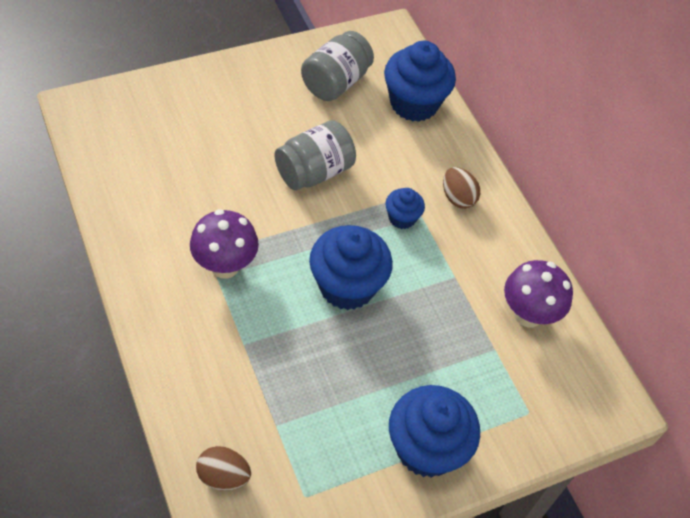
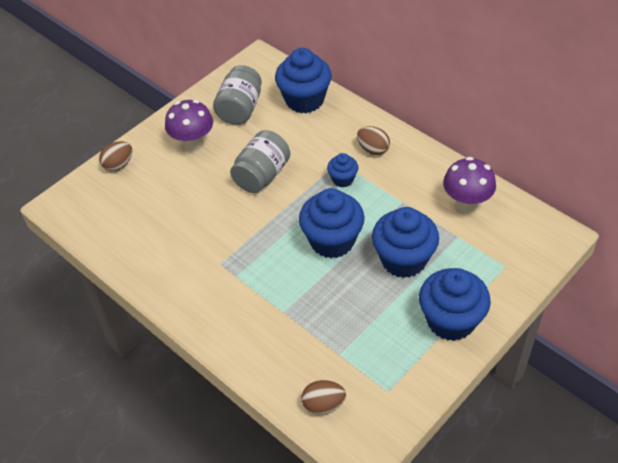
camera: 15 degrees left, 5 degrees down
(167, 89) = (118, 165): none -> brown egg
(225, 266) = (237, 266): purple mushroom -> purple mushroom (193, 144)
(415, 347) = (403, 259): none -> blue cupcake

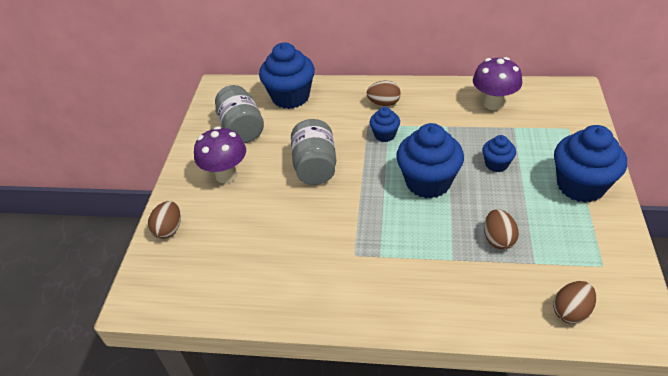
camera: 35 degrees left, 5 degrees down
(333, 319) = (498, 239): none -> brown egg
(403, 259) = (496, 164): blue cupcake -> blue cupcake, size x0.51

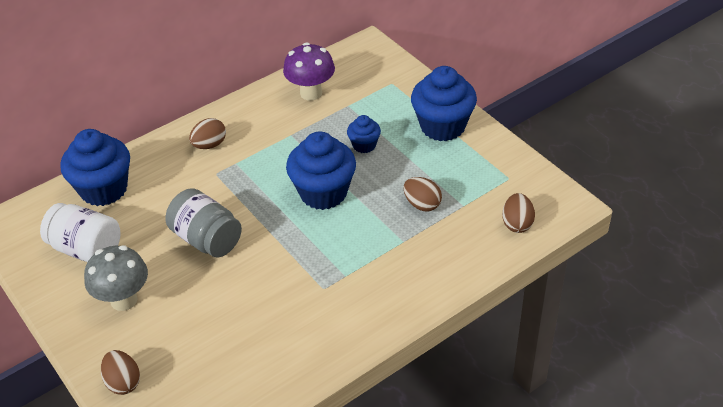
camera: 45 degrees left, 0 degrees up
(226, 175) = (124, 300): purple mushroom -> grey mushroom
(242, 129) = (86, 249): grey jar -> white jar
(385, 135) = (242, 173): blue cupcake -> none

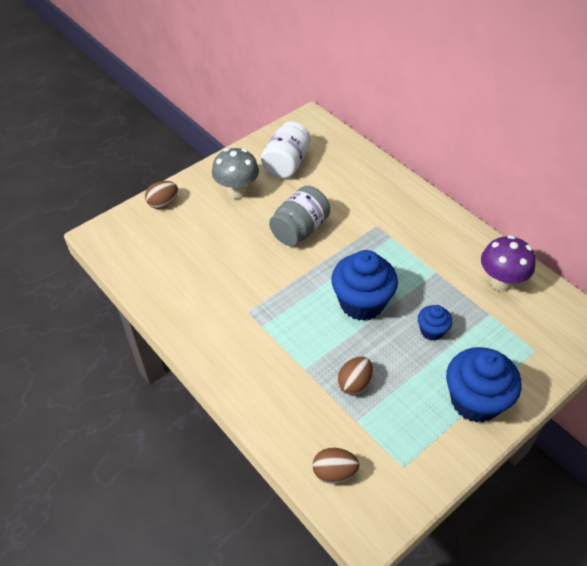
camera: 85 degrees right, 5 degrees up
(104, 189) = (349, 162): blue cupcake -> none
(209, 145) = (411, 217): brown egg -> none

